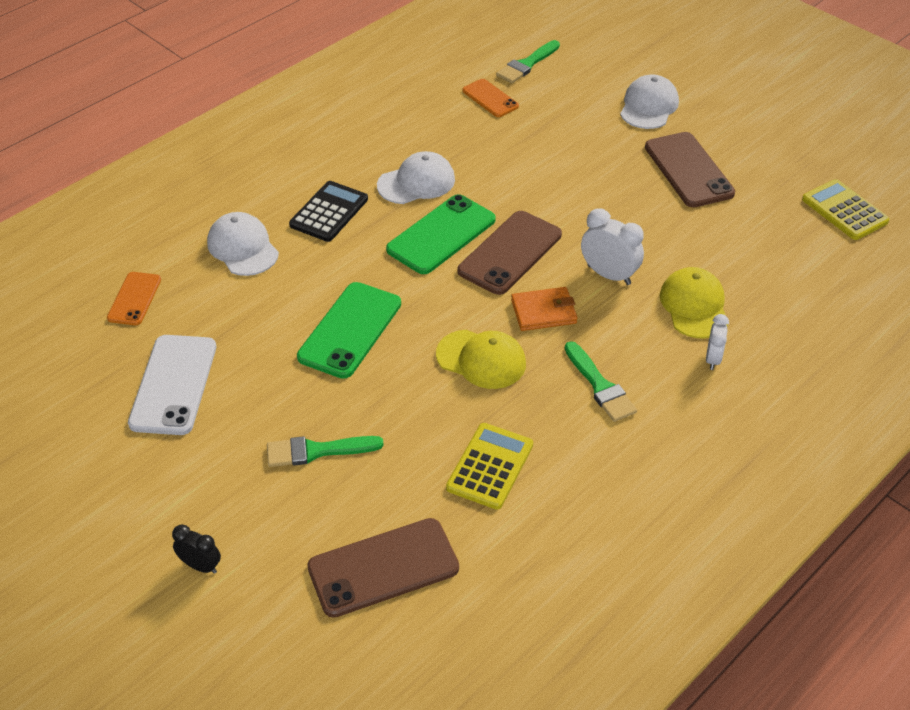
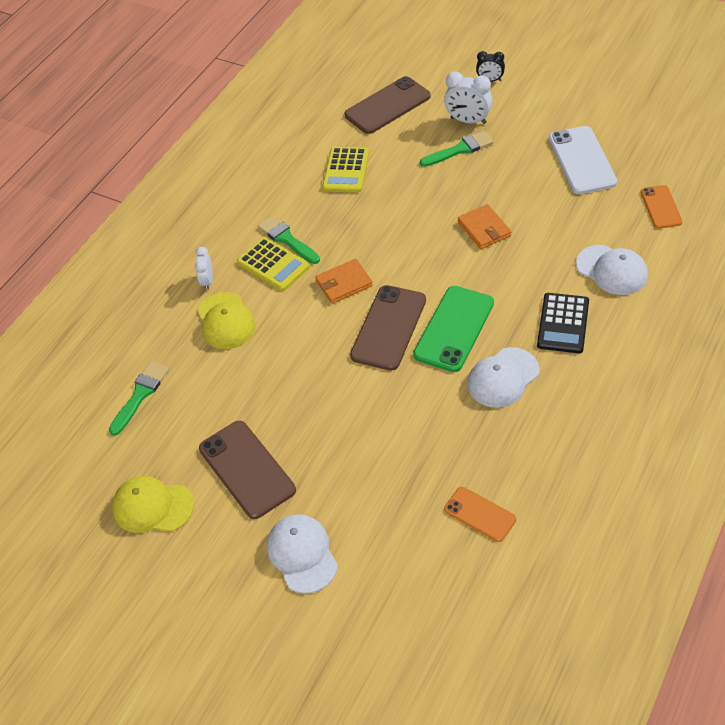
camera: 170 degrees right, 5 degrees up
(350, 330) = (484, 229): green phone -> orange wallet
(481, 359) = (378, 234): yellow cap -> yellow cap (152, 506)
(527, 64) = (460, 587): green brush -> green brush (140, 395)
(609, 275) = (300, 330): white clock -> white clock (468, 120)
(648, 106) = (302, 554): white cap -> white cap turned 150 degrees clockwise
(844, 210) = (94, 460): yellow calculator -> yellow calculator (273, 265)

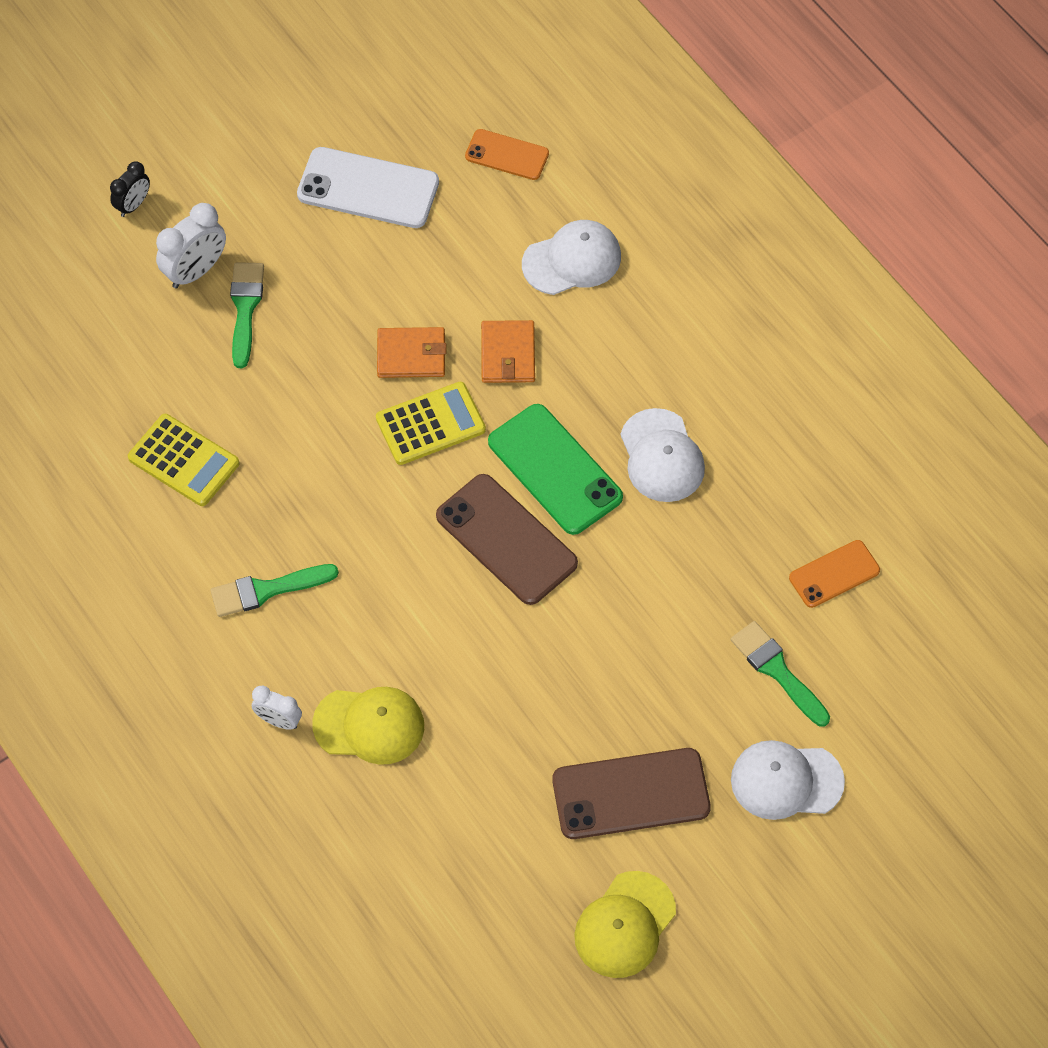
camera: 70 degrees left, 10 degrees up
(140, 395) = (432, 879): green brush -> green brush (777, 671)
(273, 265) = (304, 626): yellow calculator -> yellow calculator (430, 424)
(344, 283) = (396, 557): orange wallet -> orange wallet (508, 354)
(387, 106) = (88, 350): brown phone -> none
(563, 323) = (620, 353): black calculator -> none

